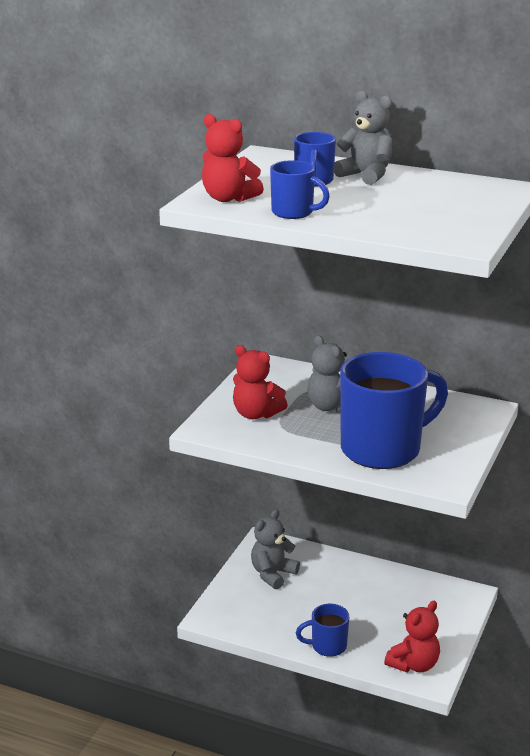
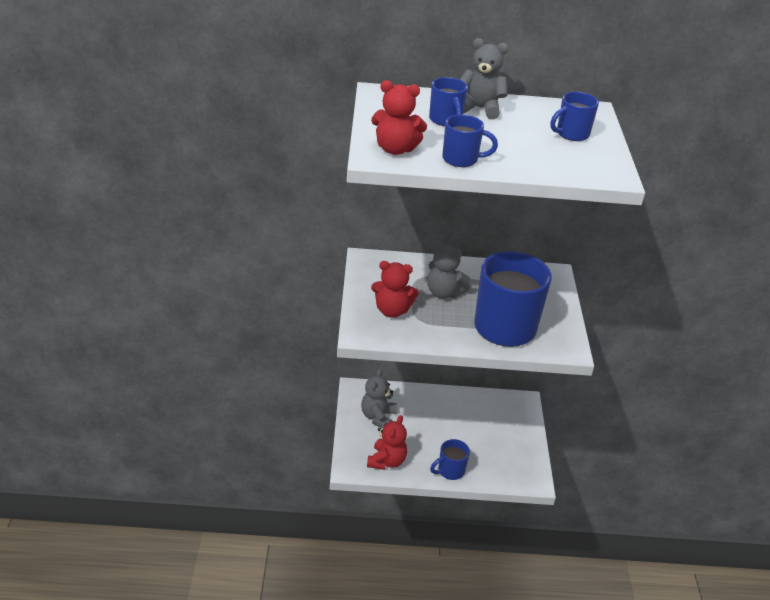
camera: 25 degrees left, 10 degrees up
(414, 664) = (517, 471): red teddy bear -> red teddy bear (386, 461)
(454, 205) = (571, 134): none -> blue mug

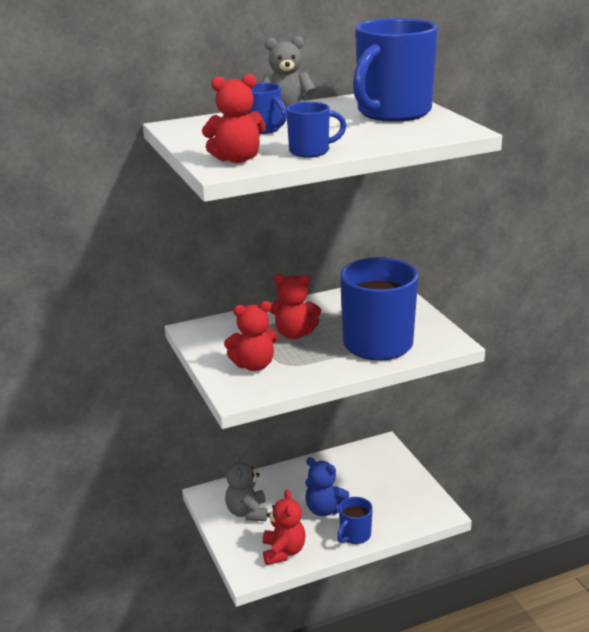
camera: 20 degrees left, 10 degrees down
(440, 439) = (325, 509): none -> blue teddy bear
(443, 293) = (294, 334): grey teddy bear -> red teddy bear
(571, 134) = (392, 113): blue mug -> blue mug, size x2.09

